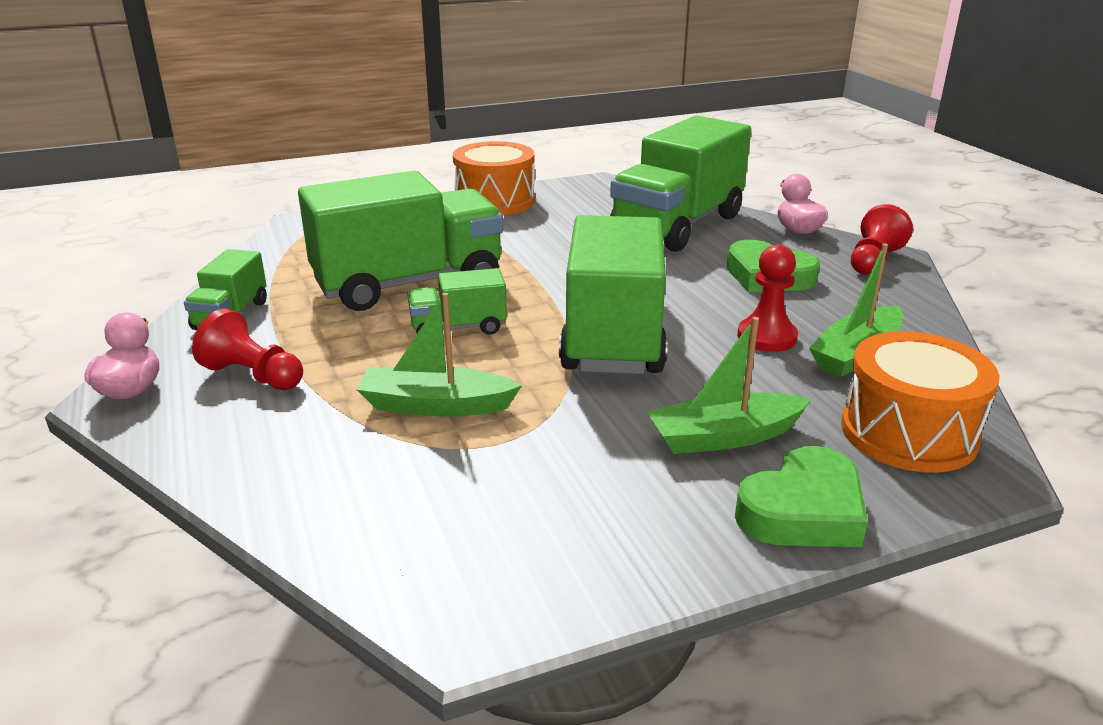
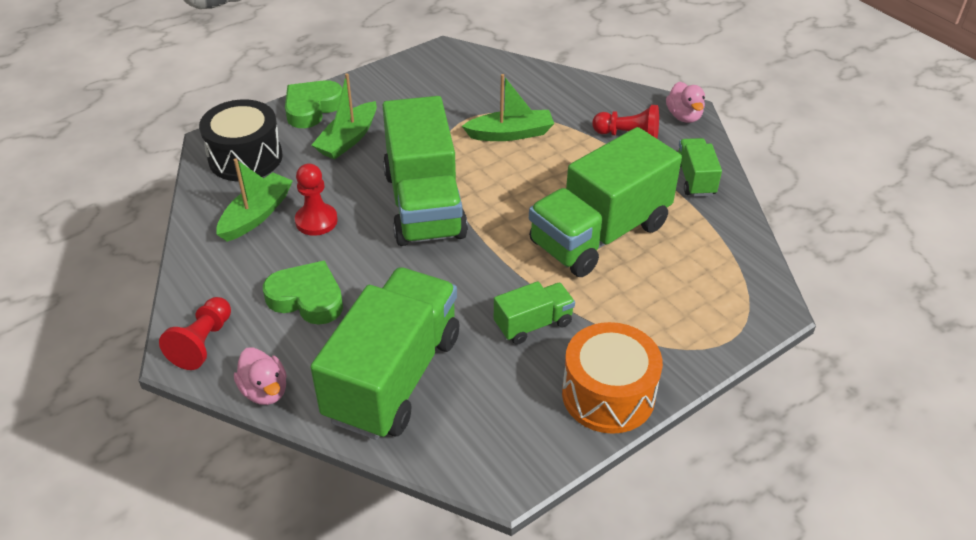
camera: 165 degrees right, 15 degrees up
(458, 328) = (533, 194): green truck -> green truck (533, 324)
(724, 437) = (348, 139): green boat -> green boat turned 150 degrees clockwise
(908, 433) = (245, 158): orange drum -> black drum

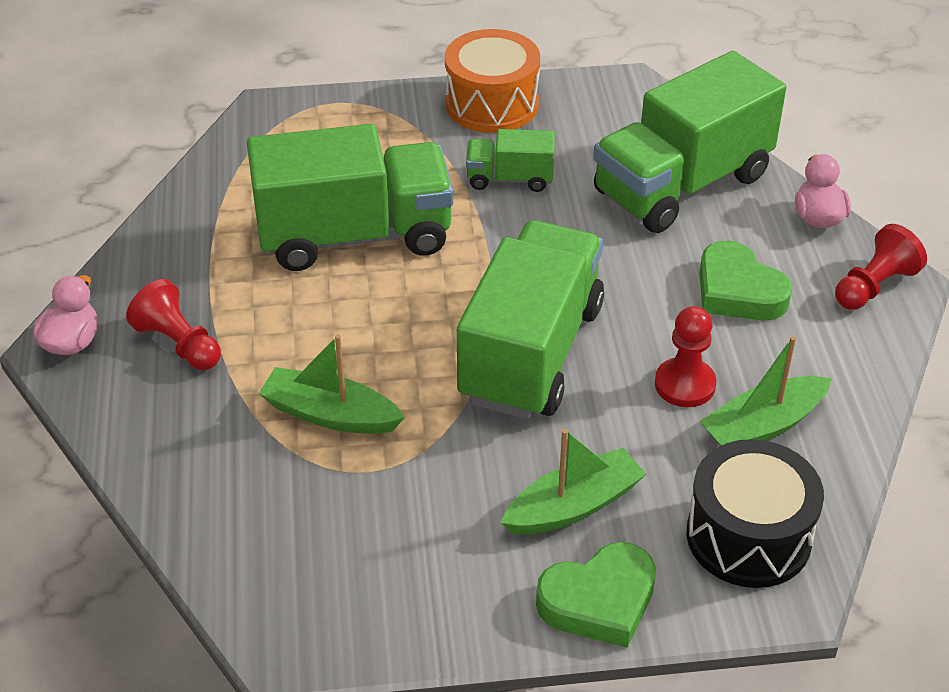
camera: 150 degrees left, 0 degrees up
(695, 179) = (173, 254): green truck -> none

